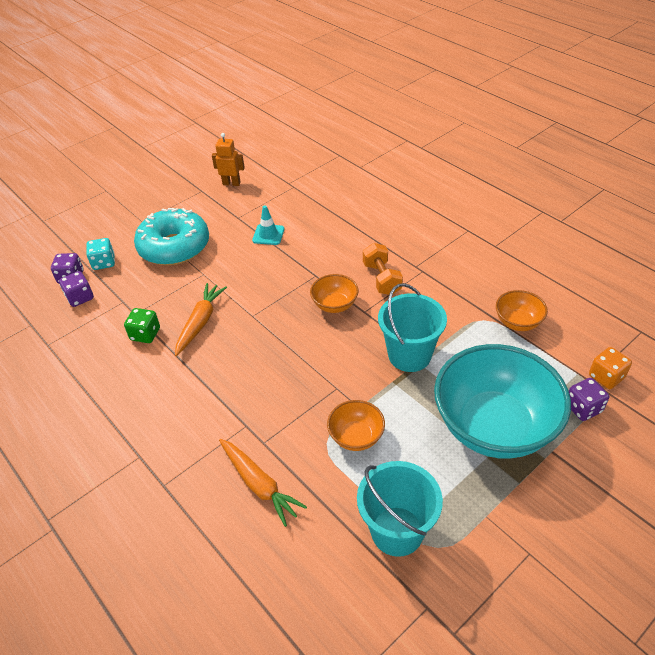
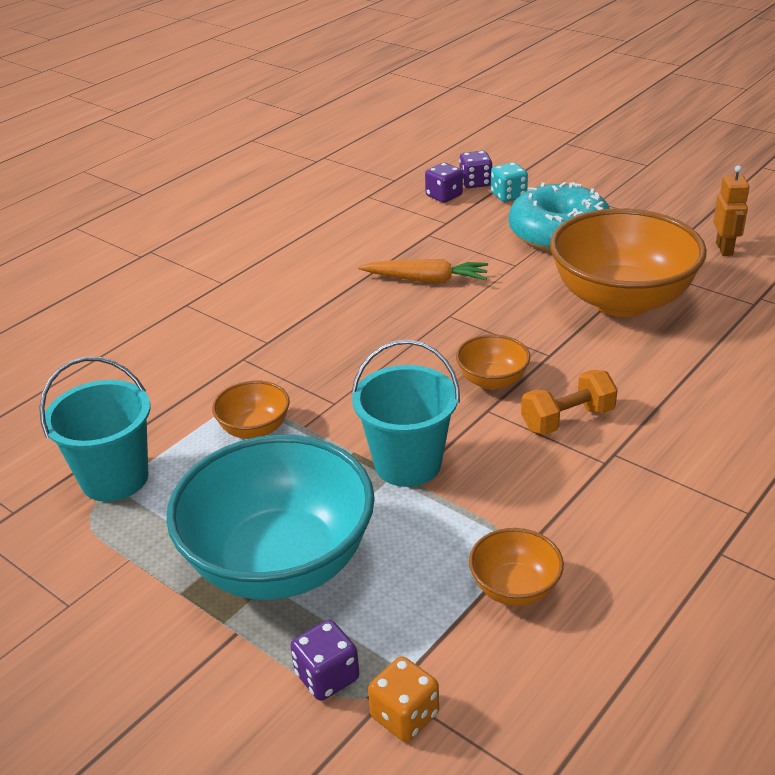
camera: 80 degrees right, 10 degrees down
(145, 334) = (396, 248): green dice -> none
(259, 485) = (184, 365): orange carrot -> none
(268, 235) = (621, 300): turquoise traffic cone -> orange bowl

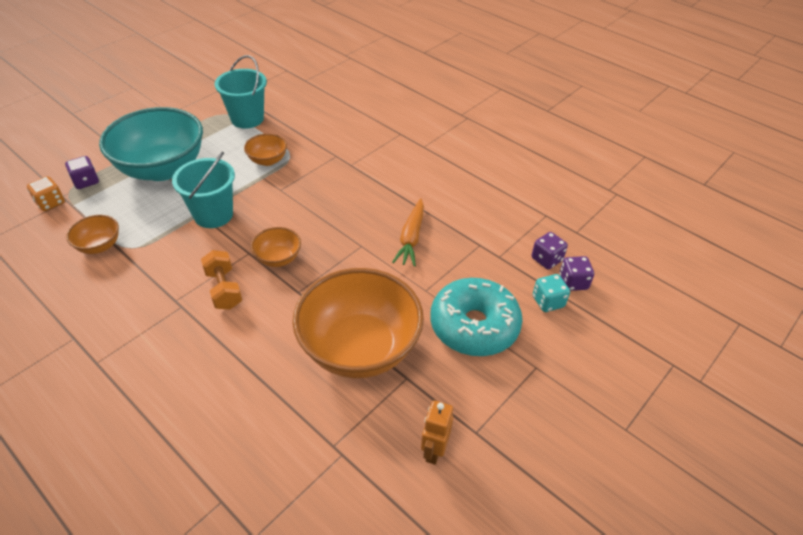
camera: 90 degrees right, 10 degrees up
(724, 249) = (434, 451): orange robot -> orange robot turned 105 degrees clockwise

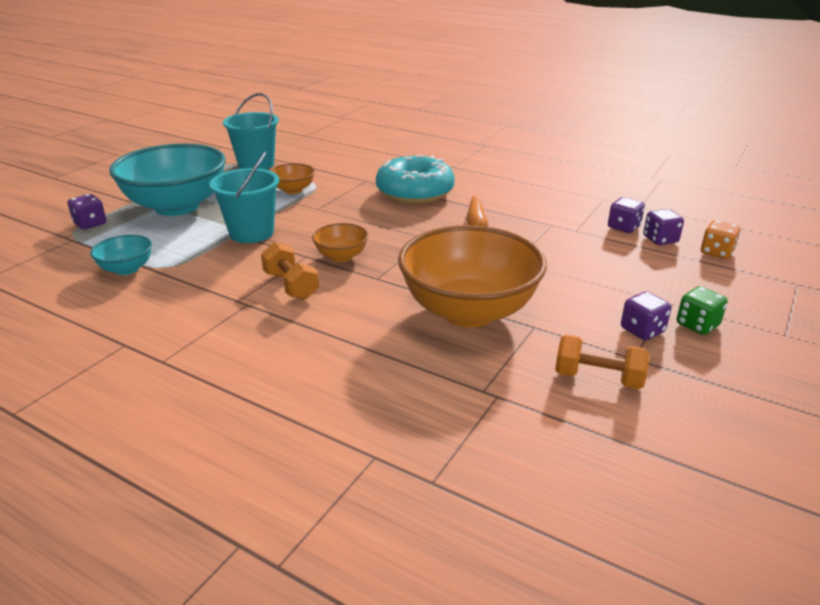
camera: 10 degrees left, 15 degrees down
(50, 203) = (53, 243): orange dice -> orange dice (716, 252)
(99, 246) = (126, 269): orange bowl -> turquoise bowl
(434, 451) = (598, 378): orange robot -> orange dumbbell
(474, 326) = (581, 280): turquoise donut -> turquoise donut (415, 193)
(499, 400) = (642, 330): none -> purple dice
(548, 302) = (644, 255): turquoise dice -> none
(551, 402) = (697, 325): none -> green dice

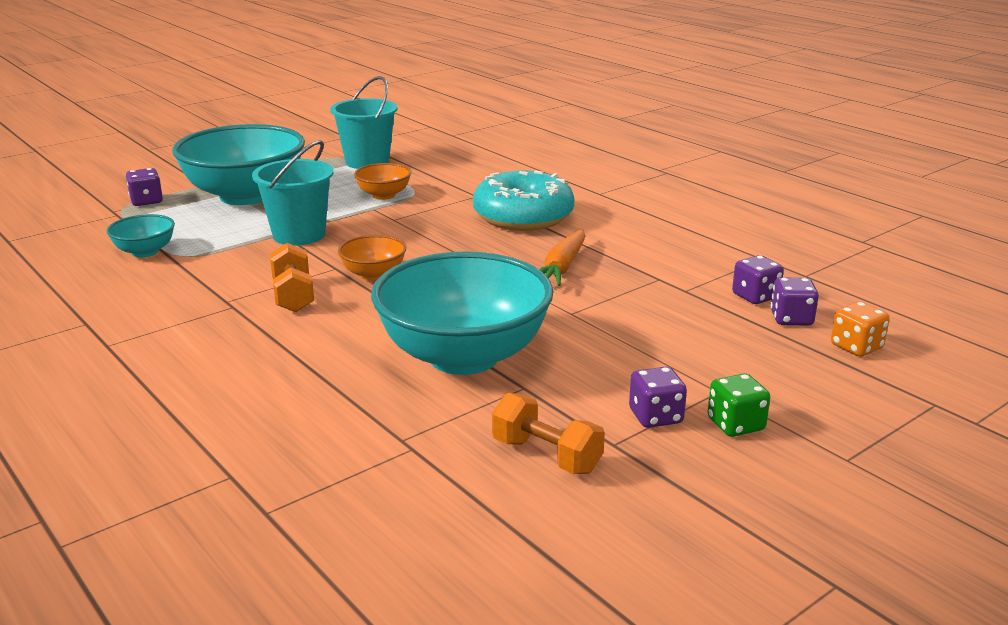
camera: 20 degrees right, 5 degrees down
(469, 311) = (463, 356): orange bowl -> turquoise bowl

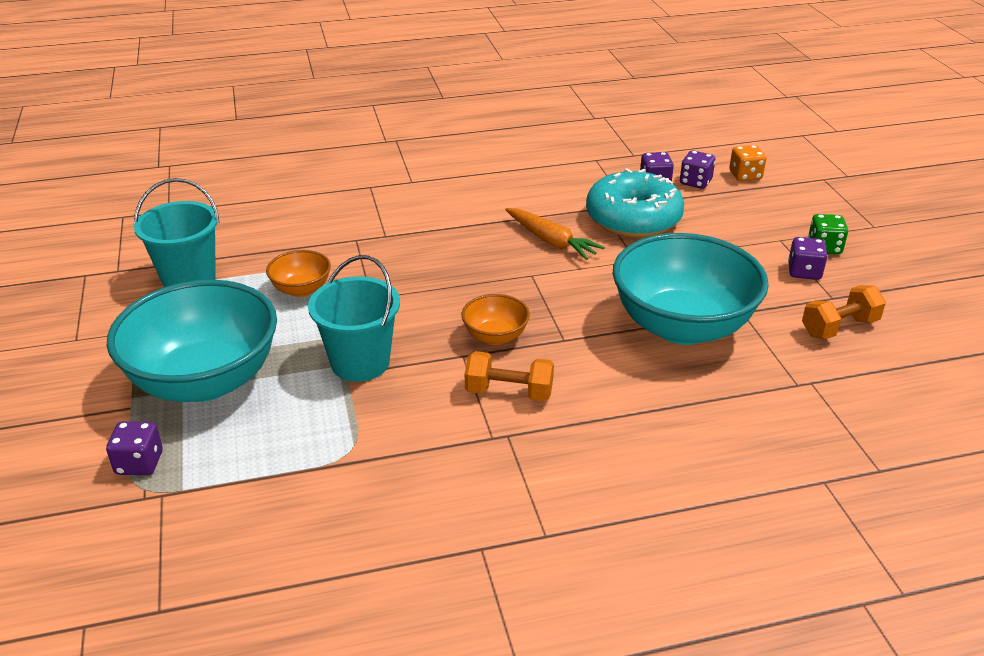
camera: 65 degrees left, 10 degrees up
(145, 252) = (312, 482): turquoise bowl -> none
(523, 217) = (431, 230): turquoise donut -> turquoise donut (633, 219)

